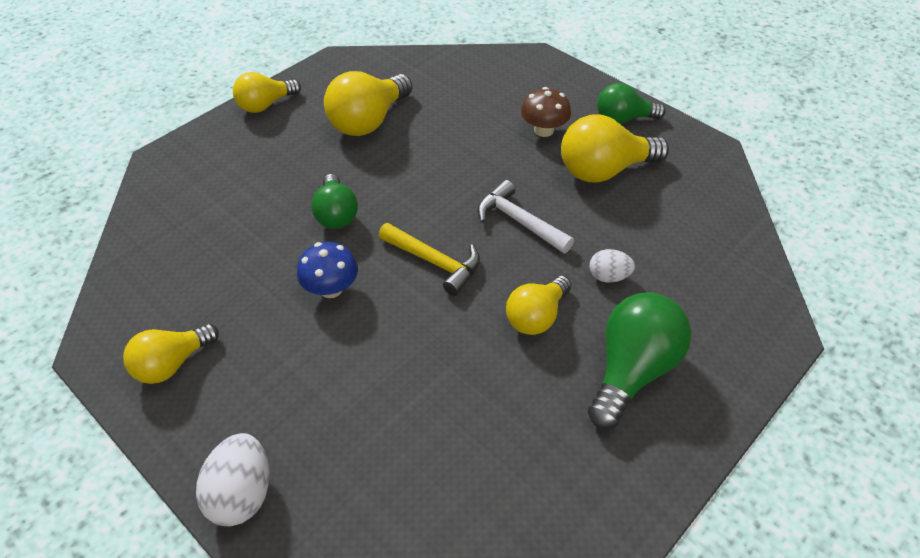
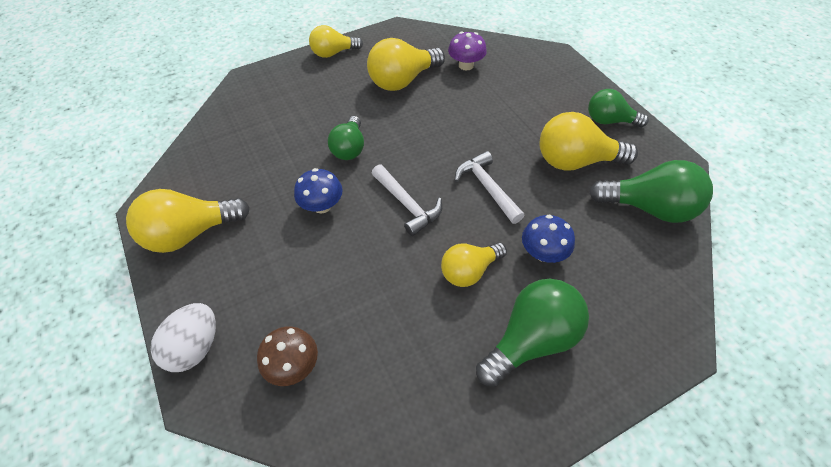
camera: 20 degrees right, 5 degrees up
(172, 364) = (190, 233): yellow light bulb -> yellow light bulb, size x1.54
(435, 262) = (407, 205): yellow hammer -> white hammer
(438, 89) = (466, 65): none -> purple mushroom
(543, 130) = (537, 116): brown mushroom -> brown mushroom (293, 365)
(608, 276) = (543, 253): white egg -> blue mushroom
(699, 202) = (649, 208): none -> green light bulb

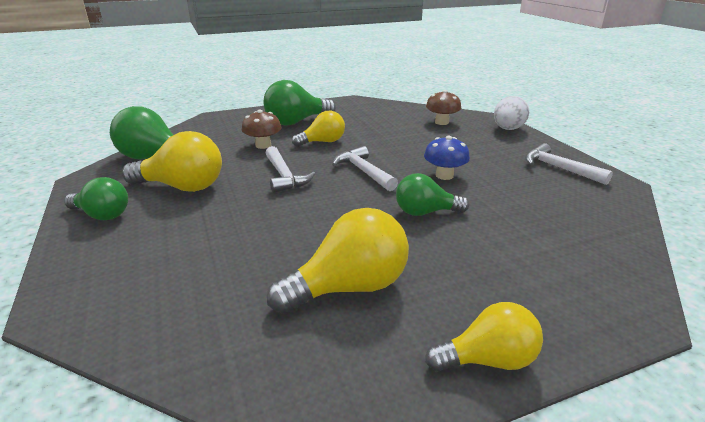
camera: 175 degrees left, 25 degrees down
(190, 233) = (558, 168): yellow light bulb -> white hammer
(349, 148) = (425, 212): green light bulb -> green light bulb turned 105 degrees counterclockwise
(466, 65) = (230, 305): purple mushroom -> none
(543, 253) = (263, 145): blue mushroom -> brown mushroom

